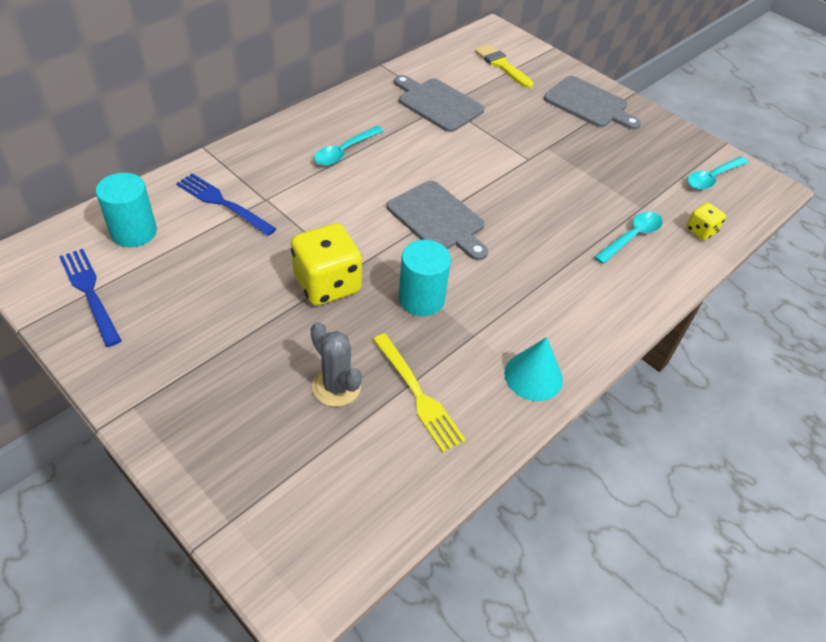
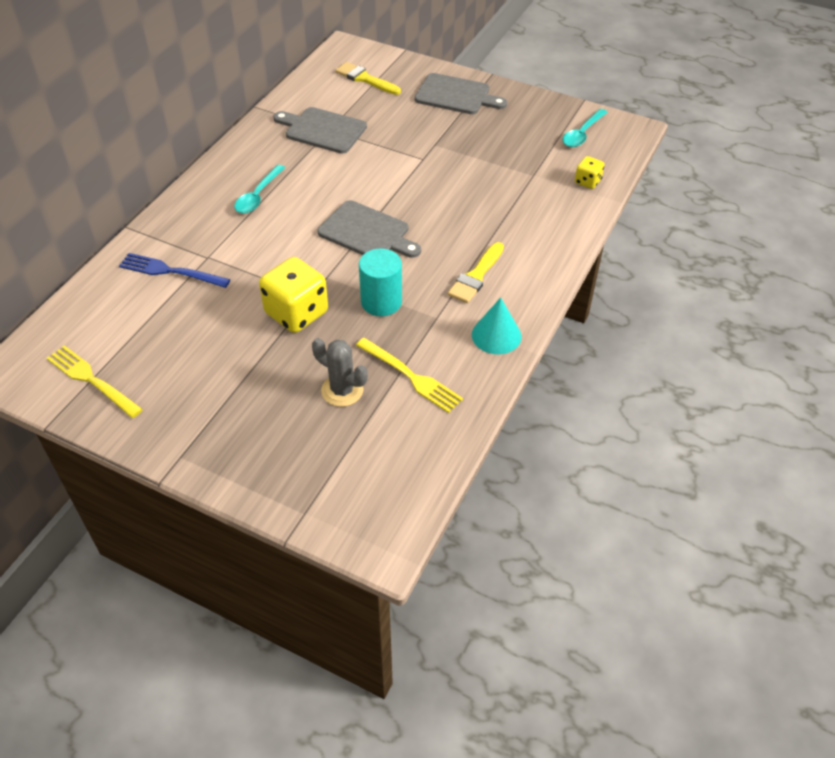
camera: 15 degrees left, 0 degrees up
(89, 292) = (91, 380): blue fork -> yellow fork
(134, 232) = (102, 318): turquoise cylinder -> none
(536, 301) = (476, 276): none -> yellow brush
(631, 237) = (534, 202): turquoise spoon -> none

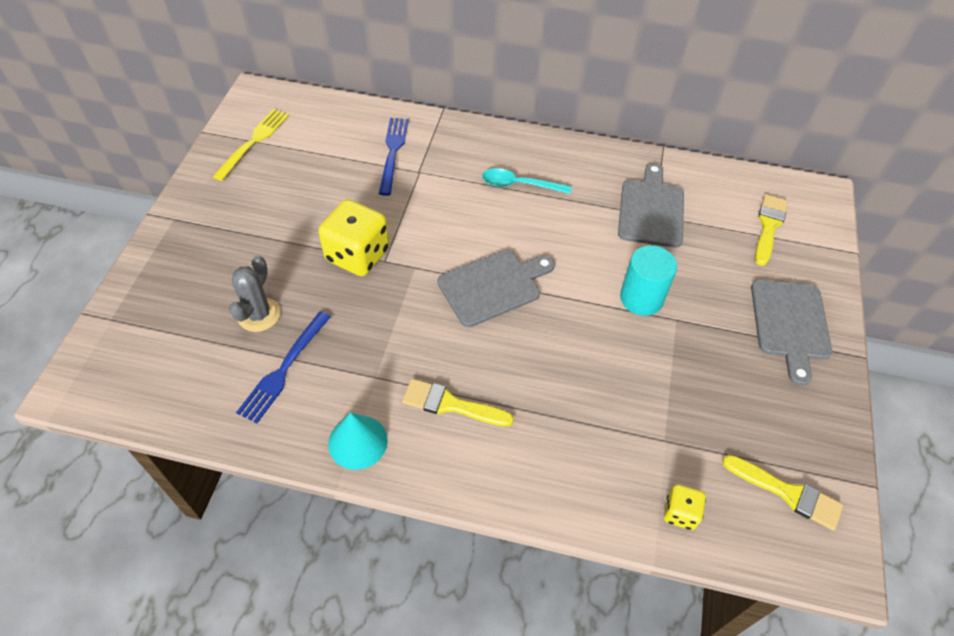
camera: 75 degrees right, 5 degrees up
(367, 232) = (493, 286): grey cutting board -> grey cutting board turned 135 degrees counterclockwise
(381, 302) = (388, 321): turquoise cylinder -> turquoise cylinder (641, 298)
(411, 377) = (283, 370): yellow fork -> blue fork
(582, 134) = (787, 493): turquoise spoon -> yellow brush

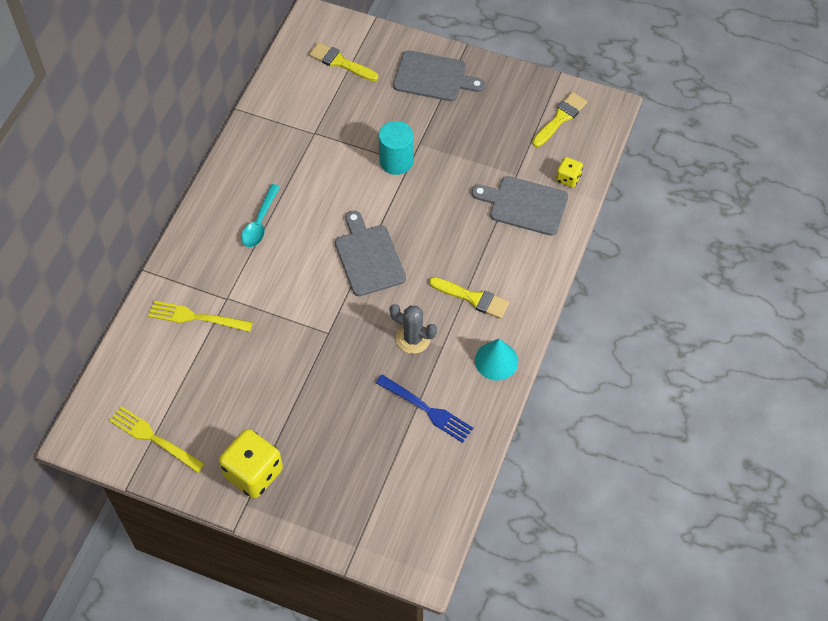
camera: 80 degrees left, 5 degrees up
(259, 315) = (370, 429): grey cactus -> grey cactus (413, 338)
(357, 255) = (318, 353): yellow dice -> yellow dice (253, 473)
(393, 152) = (196, 317): blue fork -> yellow fork
(451, 404) = (473, 298): yellow brush -> yellow brush turned 90 degrees counterclockwise
(651, 210) = (308, 134): grey cutting board -> grey cutting board (524, 205)

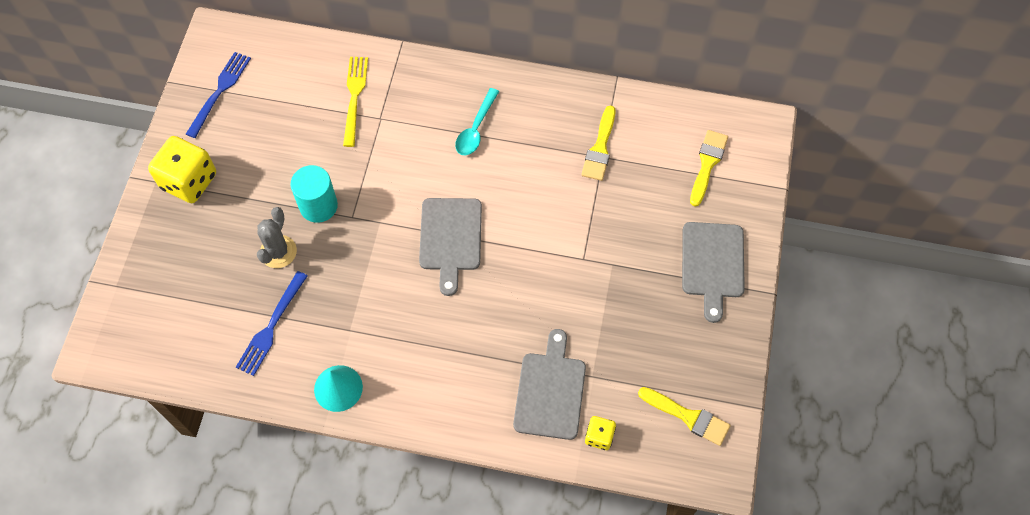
camera: 80 degrees right, 5 degrees up
(153, 438) = (220, 91): yellow fork -> blue fork
(260, 222) = (476, 129): turquoise spoon -> turquoise spoon turned 75 degrees counterclockwise
(368, 257) = (450, 238): grey cutting board -> grey cutting board turned 120 degrees clockwise
(396, 161) = (583, 244): turquoise cylinder -> turquoise cylinder (318, 206)
(413, 338) = (355, 299): grey cactus -> grey cactus (278, 252)
(473, 298) = (414, 352): yellow brush -> yellow brush (600, 148)

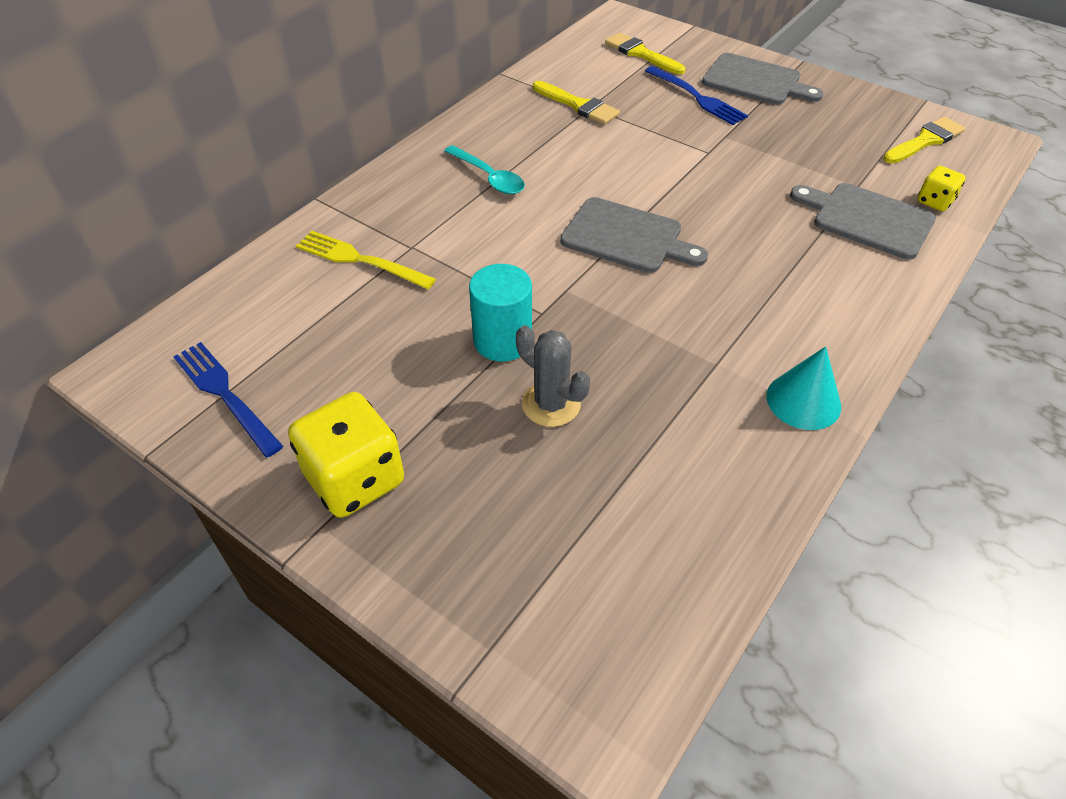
camera: 65 degrees left, 15 degrees down
(271, 327) = (674, 448): blue fork -> blue fork (697, 97)

